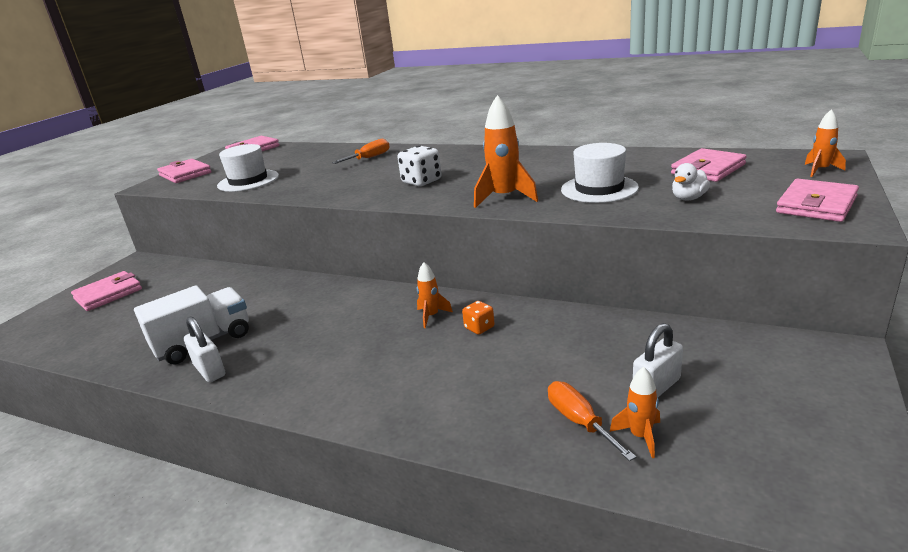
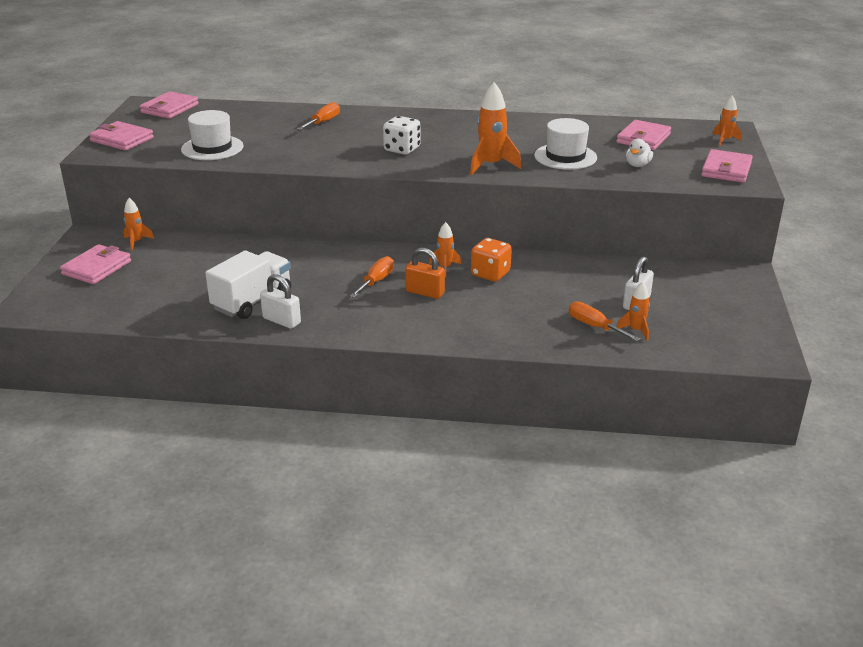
camera: 20 degrees left, 5 degrees up
(166, 270) = (137, 242): none -> orange rocket
(346, 328) = (376, 281): none -> orange screwdriver
(388, 347) = (425, 292): none -> orange padlock
(479, 328) = (490, 274): orange dice -> orange dice, size x1.64

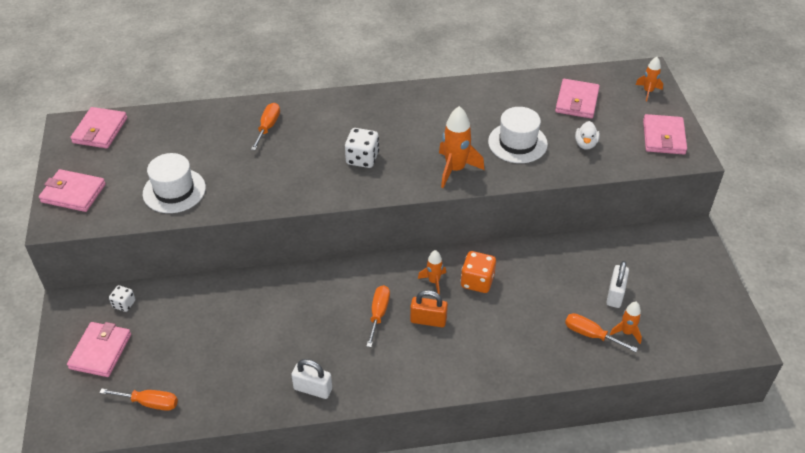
camera: 15 degrees left, 15 degrees up
(120, 306) = (149, 403): none -> orange screwdriver
(137, 242) = (124, 304): orange rocket -> white dice
(252, 301) = (274, 367): white truck -> none

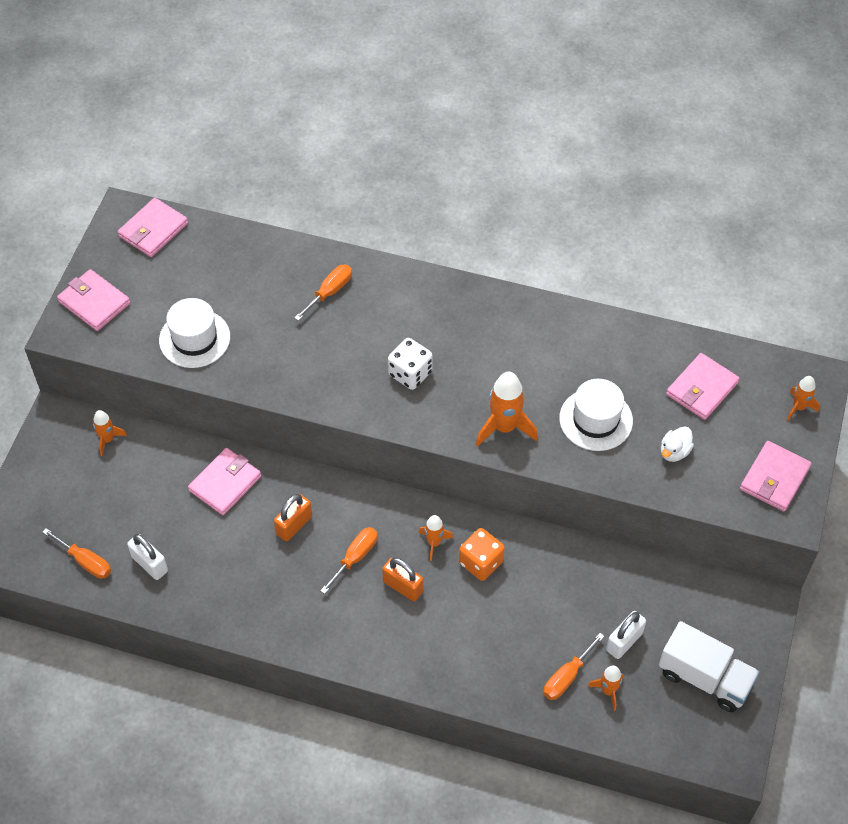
camera: 25 degrees right, 10 degrees up
(100, 351) = (63, 485): pink wallet -> pink wallet (225, 483)
(124, 304) = (108, 440): white dice -> orange rocket
(313, 389) = (246, 614): white padlock -> white padlock (150, 564)
(316, 309) = (294, 525): none -> orange padlock
(590, 335) = (566, 677): orange screwdriver -> orange screwdriver turned 105 degrees counterclockwise
(687, 296) = (705, 677): none -> white truck

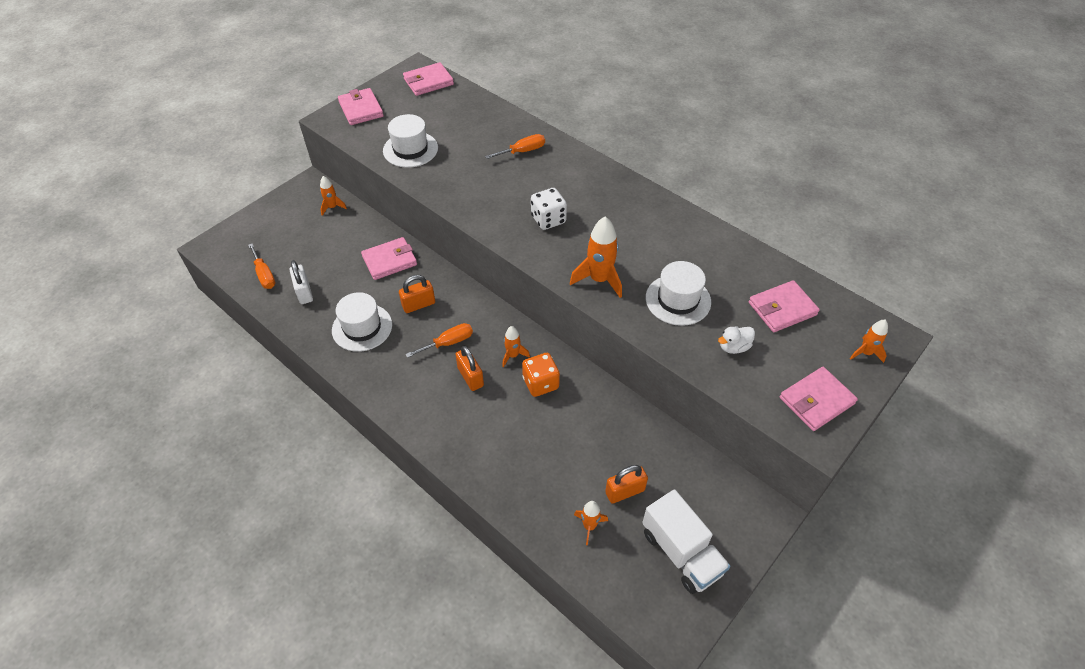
camera: 25 degrees right, 5 degrees down
(247, 579) = (362, 327): none -> white hat
(566, 677) = (560, 499): orange screwdriver -> none
(624, 641) = (625, 491): white padlock -> orange padlock

